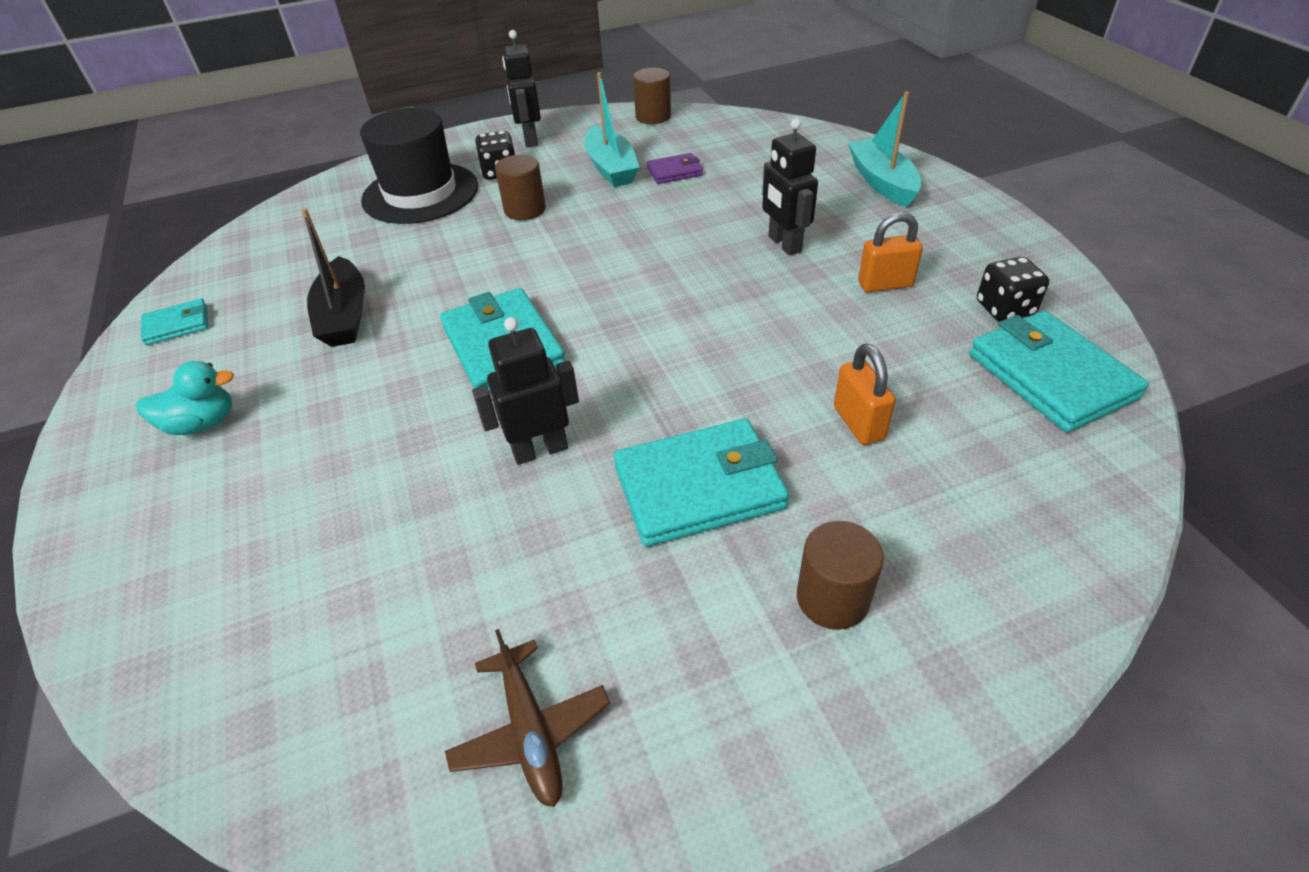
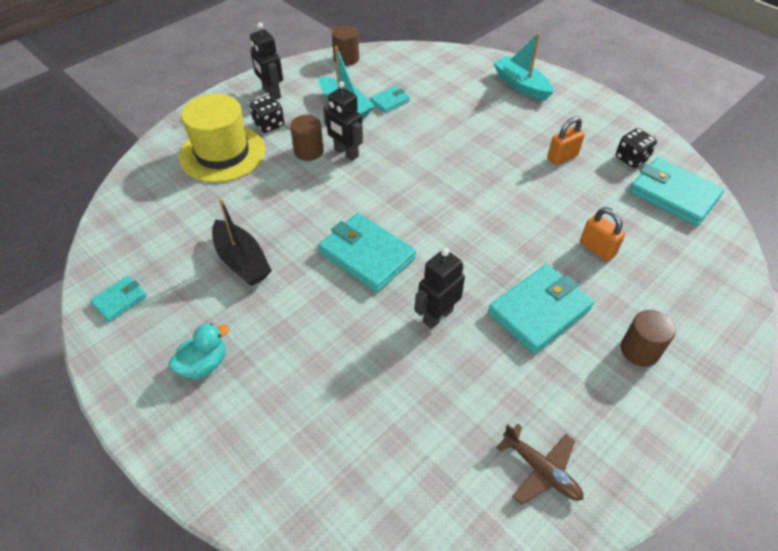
camera: 25 degrees left, 5 degrees up
(420, 193) = (222, 153): black hat -> yellow hat
(674, 172) = (390, 101): purple wallet -> turquoise wallet
(784, 244) = (490, 142): black robot -> black robot (346, 153)

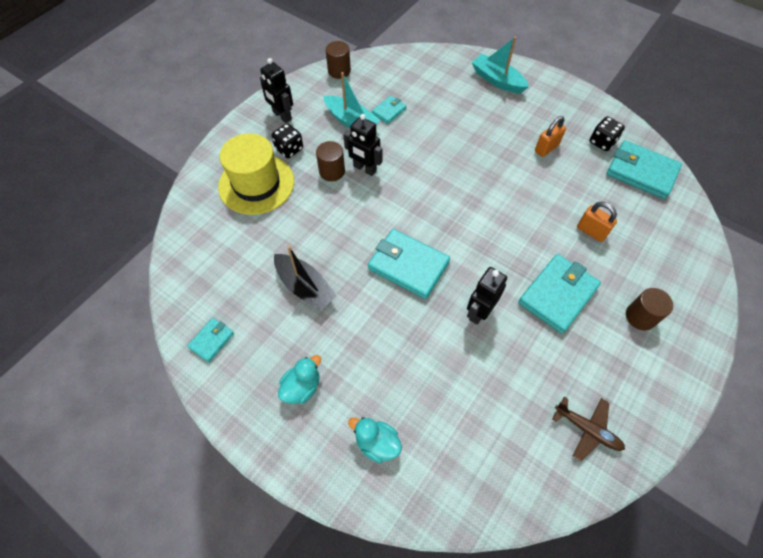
camera: 10 degrees left, 10 degrees up
(272, 441) = (377, 443): none -> turquoise duck

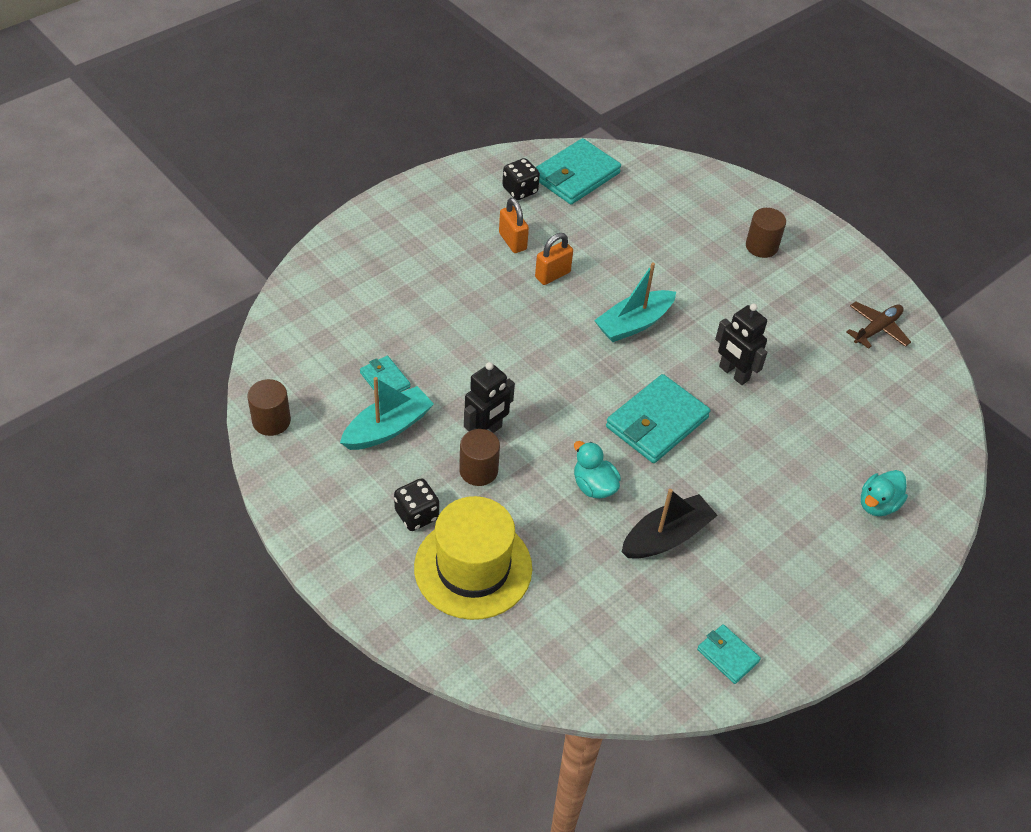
camera: 80 degrees left, 10 degrees down
(282, 116) = (341, 513): black robot -> none
(302, 387) = (804, 564): turquoise duck -> turquoise duck (594, 486)
(497, 80) = (373, 249): turquoise boat -> turquoise boat (634, 323)
(558, 295) = (724, 300): turquoise wallet -> none
(591, 231) = (647, 245): orange padlock -> orange padlock (552, 275)

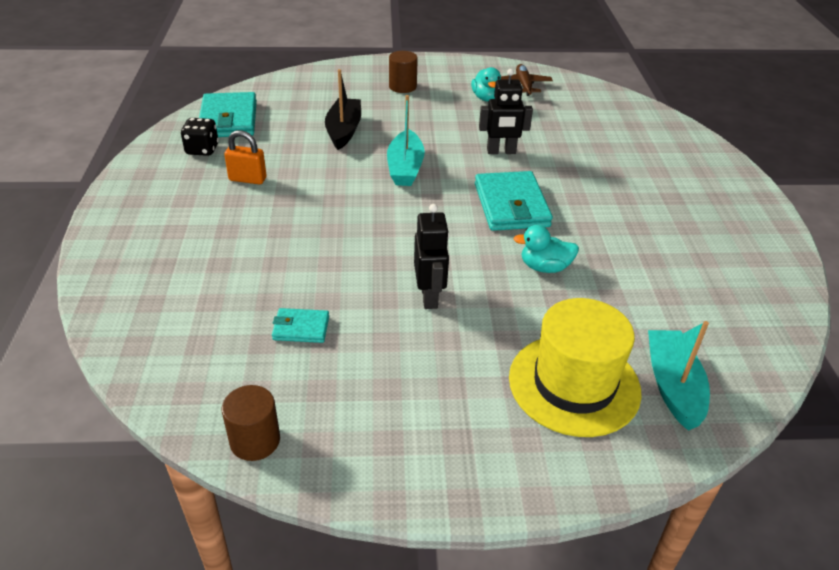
camera: 50 degrees left, 10 degrees down
(387, 428) = (359, 356): turquoise boat -> turquoise boat (673, 386)
(417, 515) = (481, 391): black dice -> none
(478, 470) = (467, 323): brown cylinder -> none
(552, 275) = (309, 178): orange padlock -> none
(666, 537) = (627, 257): black boat -> black boat (344, 131)
(728, 655) = (764, 285): turquoise wallet -> none
(877, 504) = (670, 156): turquoise duck -> turquoise duck (486, 98)

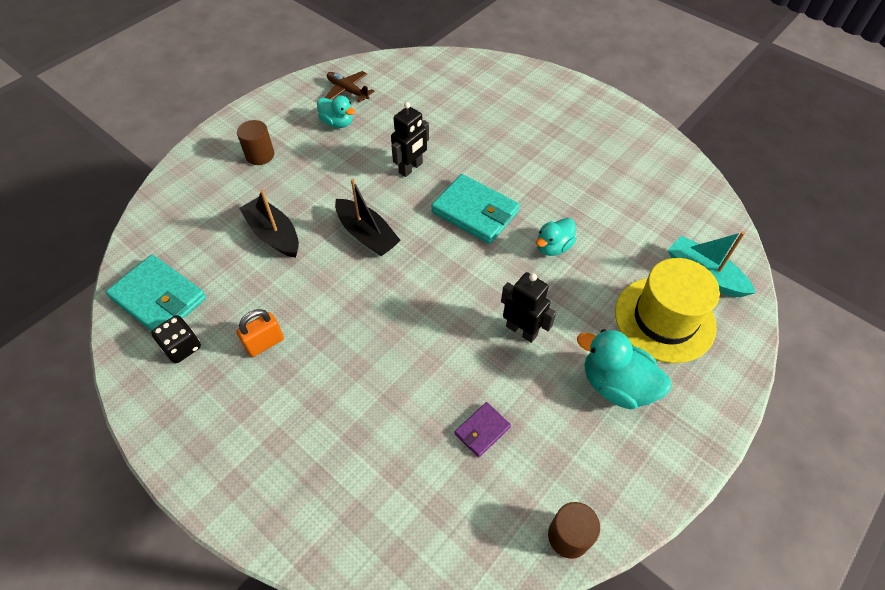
camera: 45 degrees left, 15 degrees up
(301, 328) = (482, 430): turquoise wallet -> purple wallet
(405, 167) = (366, 234): turquoise boat -> black boat
(451, 389) = (616, 385): none -> turquoise duck

